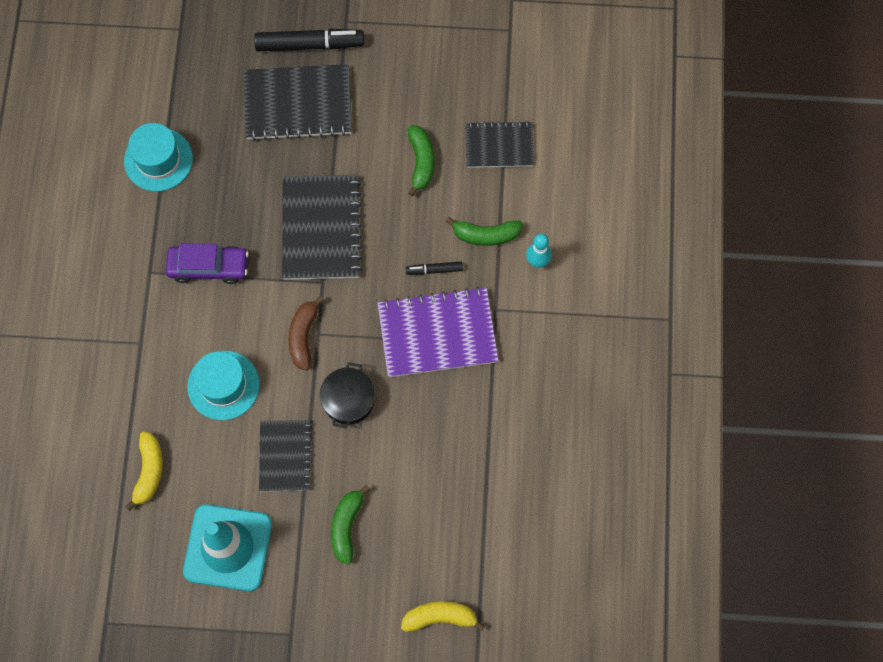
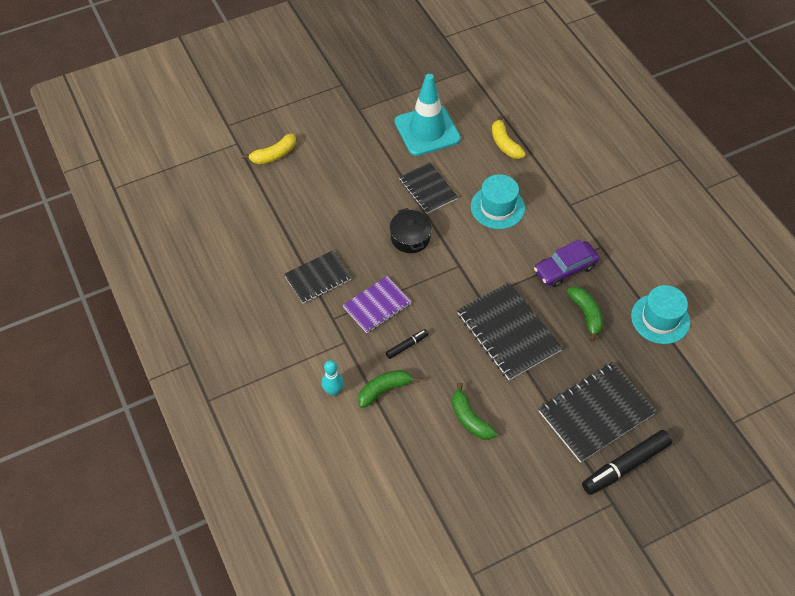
camera: 150 degrees right, 15 degrees down
(303, 336) = (468, 259): brown banana -> none
(346, 526) = (362, 172): green banana -> green banana (586, 314)
(437, 333) = (377, 305): purple notebook -> purple notebook, size x0.63
(499, 146) = (417, 464): black notebook -> black notebook (318, 278)

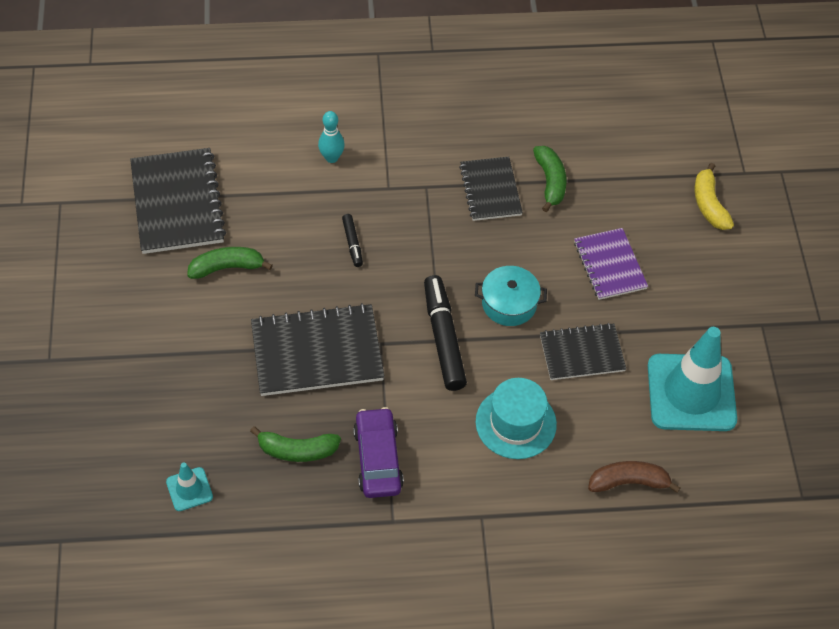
camera: 110 degrees right, 0 degrees up
(377, 305) = (422, 234): purple notebook -> purple notebook (609, 265)
(384, 390) = (307, 203): green banana -> green banana (550, 182)
(410, 237) = (509, 303): black pot -> turquoise pot
(504, 144) = (629, 482): yellow banana -> brown banana
(595, 413) = (161, 395): black notebook -> black notebook (177, 203)
(625, 466) = (81, 393): black marker -> black marker (443, 338)
(650, 363) = (189, 489): none -> turquoise traffic cone
(660, 319) = (245, 536): turquoise hat -> none

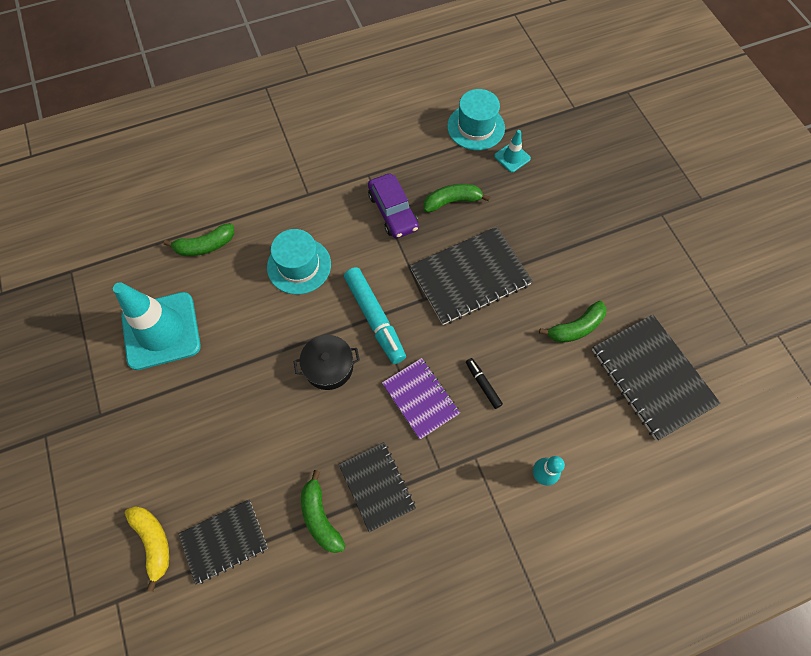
camera: 165 degrees right, 10 degrees up
(215, 551) = (476, 127): none -> turquoise hat
(443, 338) = (374, 318): black marker -> turquoise marker
(509, 303) = (328, 367): turquoise pot -> black pot
(582, 353) = (257, 339): black notebook -> black notebook (224, 541)
(609, 265) = (246, 435): purple notebook -> purple notebook (420, 398)
(629, 482) = (205, 246): brown banana -> green banana

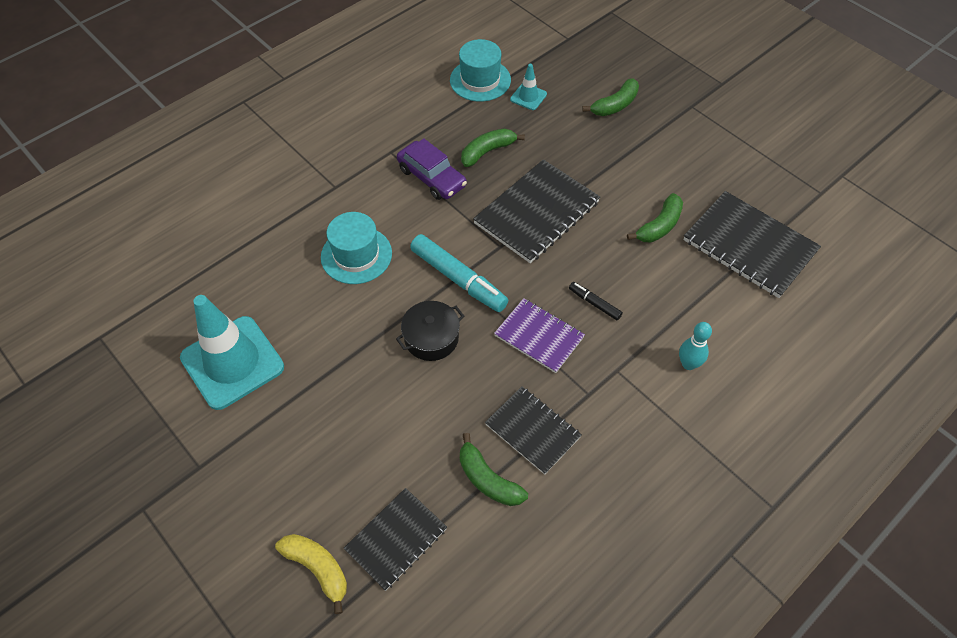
camera: 20 degrees left, 10 degrees down
(205, 246) = (244, 267): green banana -> green banana (615, 105)

